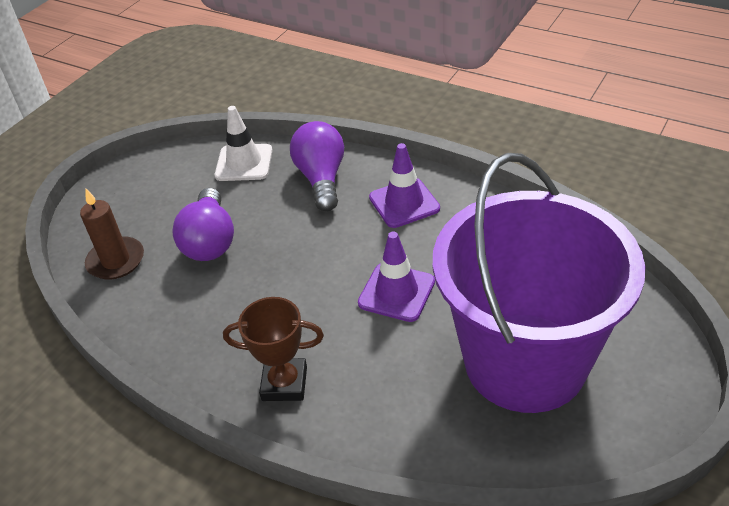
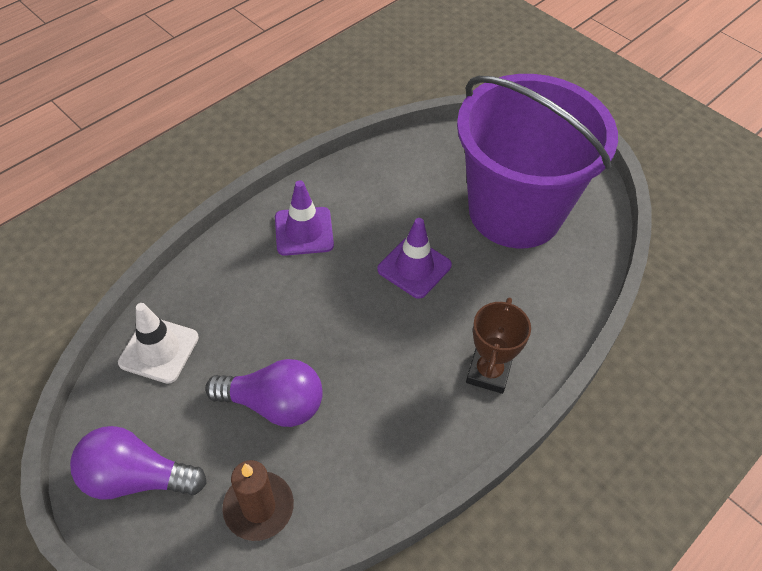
camera: 80 degrees left, 10 degrees up
(321, 179) = (230, 285): purple light bulb -> purple light bulb (136, 477)

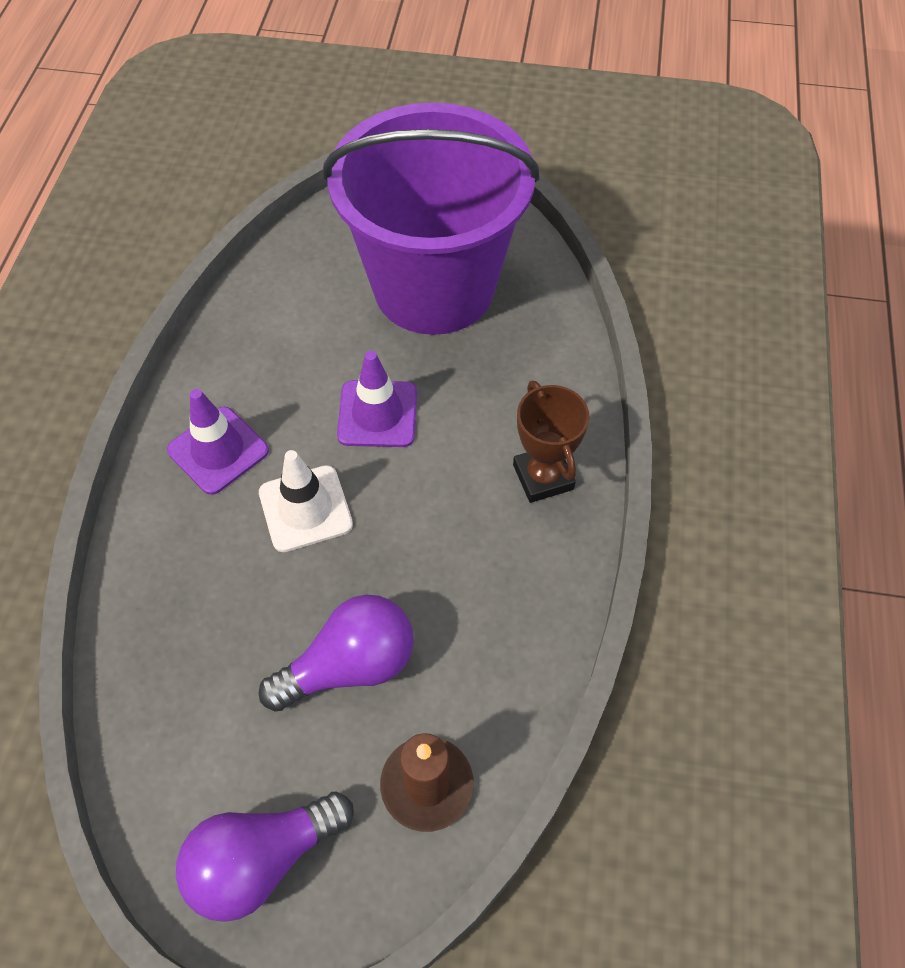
camera: 35 degrees left, 5 degrees up
(159, 350) = (161, 700): white traffic cone -> white traffic cone (305, 508)

